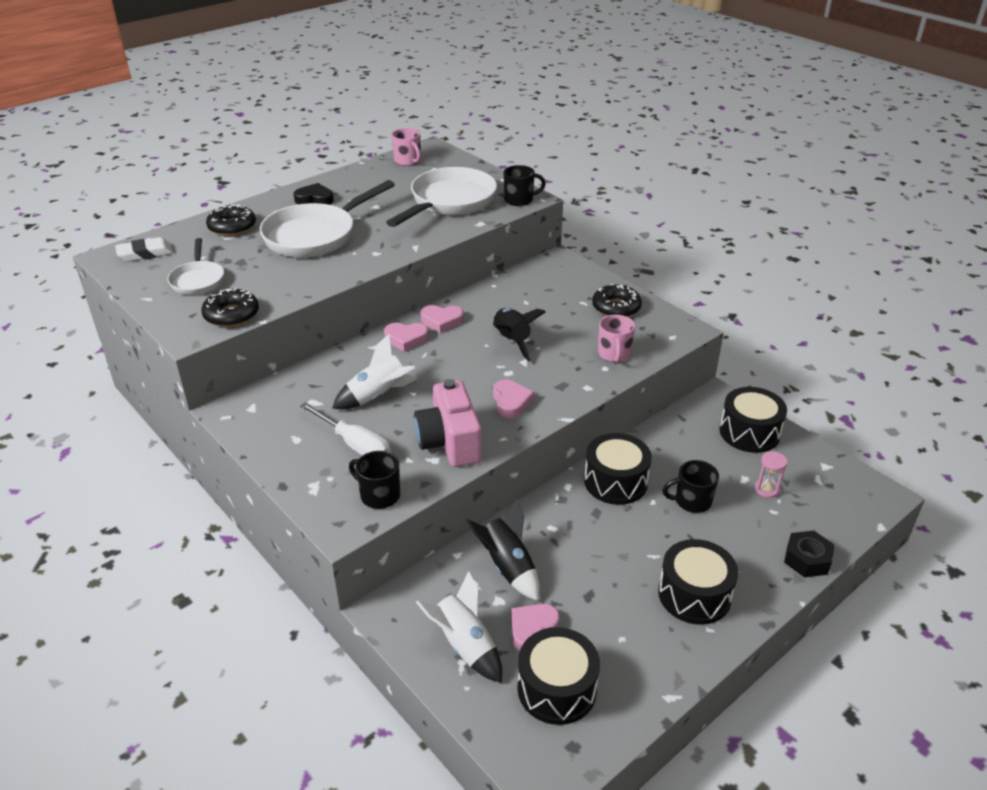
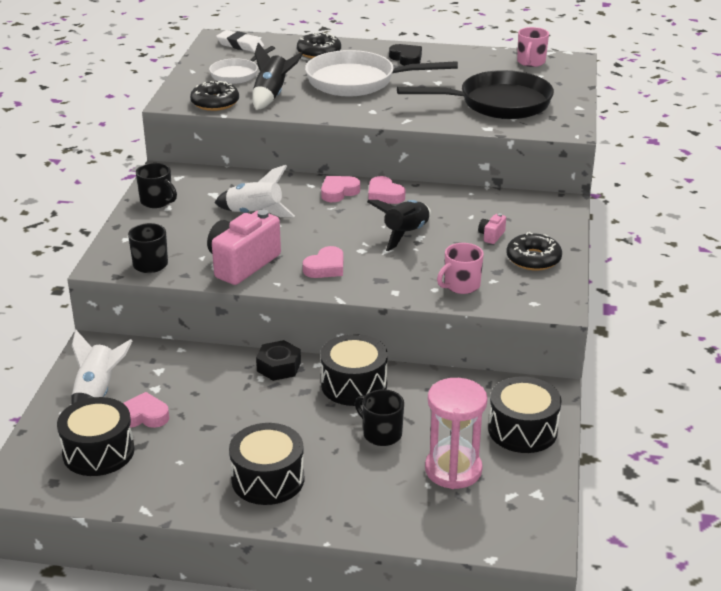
camera: 50 degrees right, 5 degrees down
(355, 445) = (190, 231): white screwdriver -> none
(406, 339) = (338, 192): pink heart -> pink heart turned 90 degrees clockwise
(449, 202) = (497, 104): white pan -> black pan
(507, 567) = (194, 377): black rocket -> black rocket (272, 96)
(519, 200) = (556, 127): black mug -> black mug (157, 201)
(564, 307) = (491, 236): none -> pink camera
(766, 489) = (453, 470): pink hourglass -> pink hourglass, size x2.06
(807, 559) = (386, 527): black nut -> black nut (279, 367)

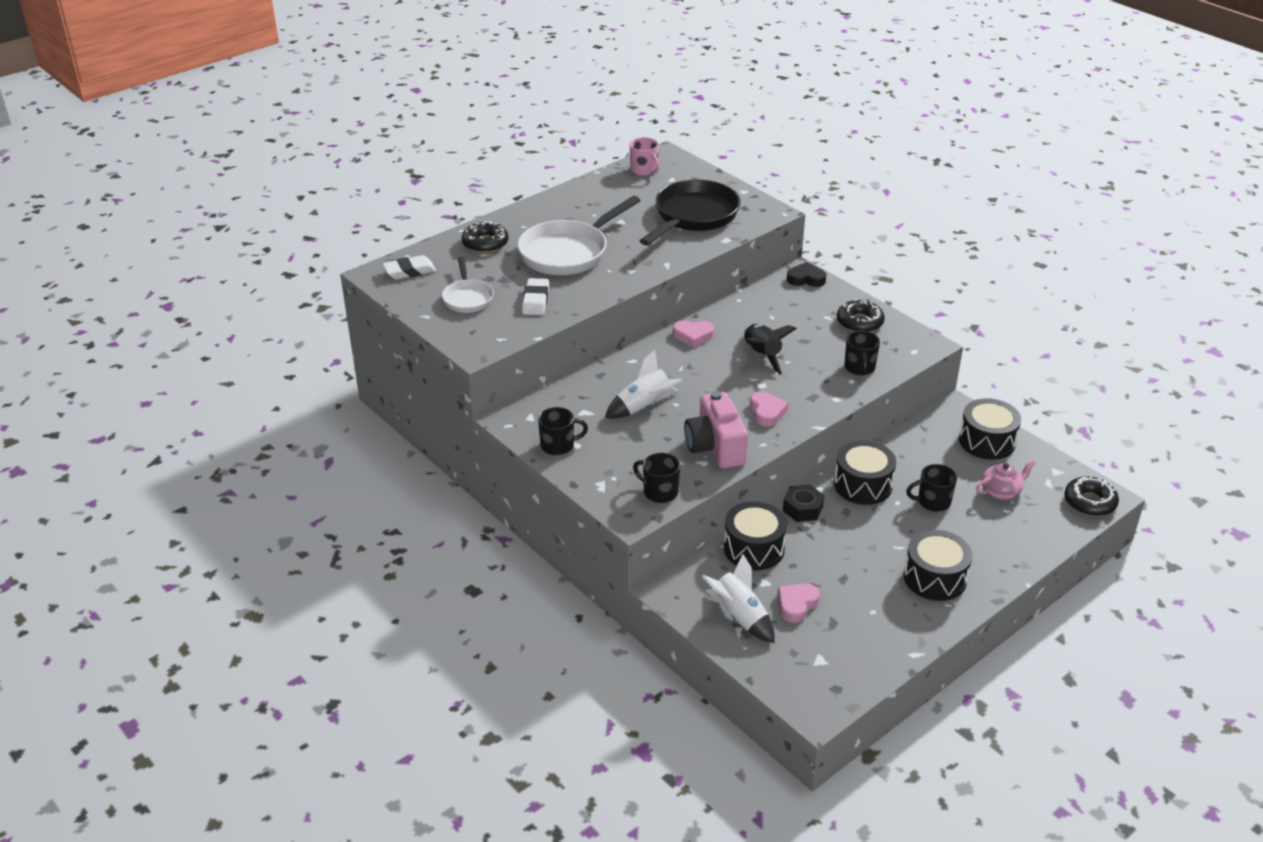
camera: 50 degrees left, 5 degrees up
(98, 452) = (820, 648): black drum -> black drum (754, 548)
(215, 103) = (508, 332): black donut -> black donut (1089, 502)
(272, 96) = (535, 300): black rocket -> white eraser
(338, 192) = (661, 353): pink heart -> none
(406, 58) = (559, 213): black heart -> black heart (806, 279)
(453, 470) = (1001, 491): pink hourglass -> pink teapot
(461, 285) = (859, 368): pink mug -> black mug
(491, 236) = (809, 322): pink camera -> none

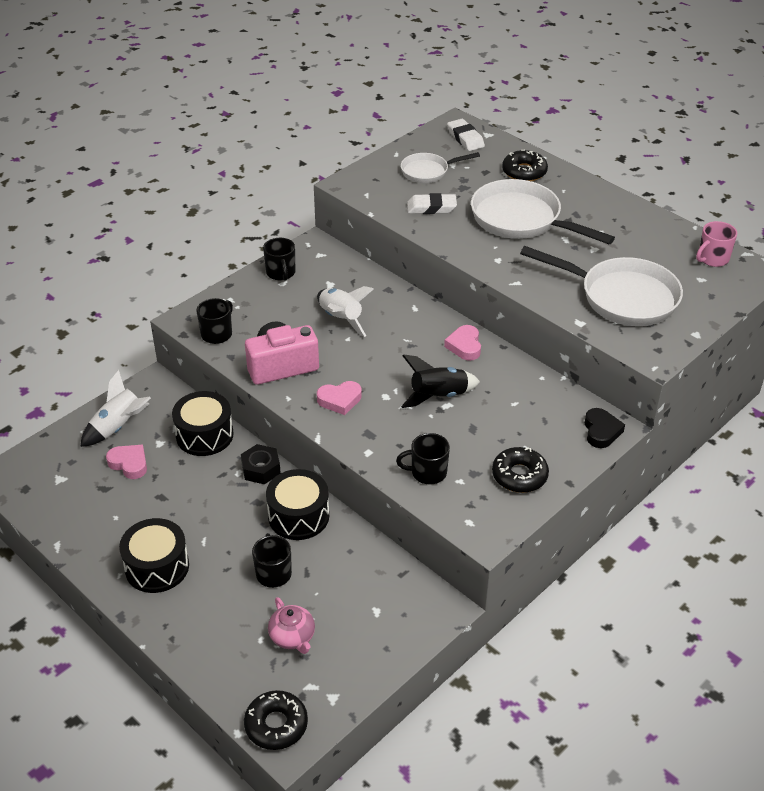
camera: 85 degrees right, 5 degrees up
(693, 217) = (621, 297): black pan -> white pan
(987, 441) = (383, 632): black drum -> none

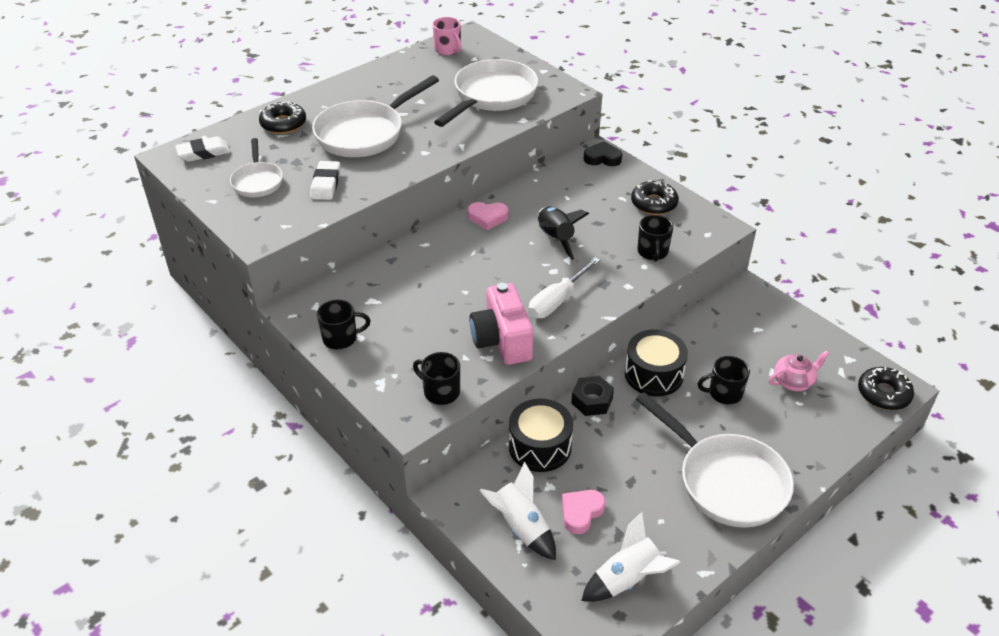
camera: 85 degrees left, 0 degrees up
(157, 567) = (726, 481): black drum -> white pan
(340, 319) = (432, 295): white rocket -> white rocket (627, 579)
(340, 400) = (557, 301): pink heart -> white screwdriver

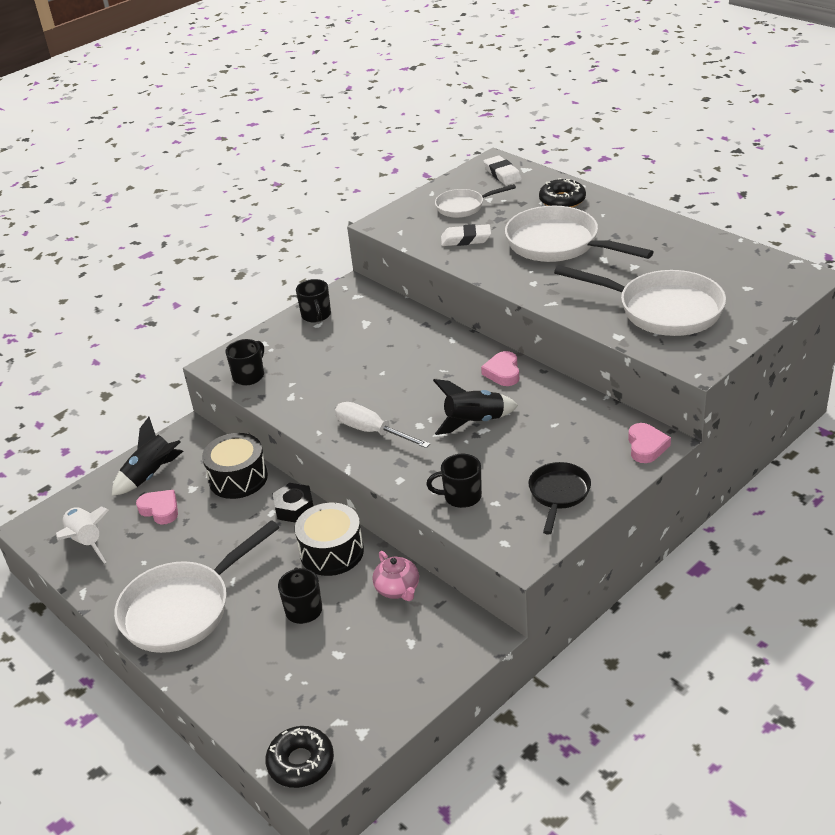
camera: 90 degrees right, 5 degrees down
(448, 50) = (759, 268): pink mug -> none
(502, 340) = (313, 402): pink camera -> none
(521, 527) = (151, 475): white rocket -> black rocket
(602, 158) = (646, 446): black heart -> pink heart
(654, 203) = (558, 494): black donut -> black pan
(793, 381) = (321, 672): pink teapot -> pink teapot (398, 589)

